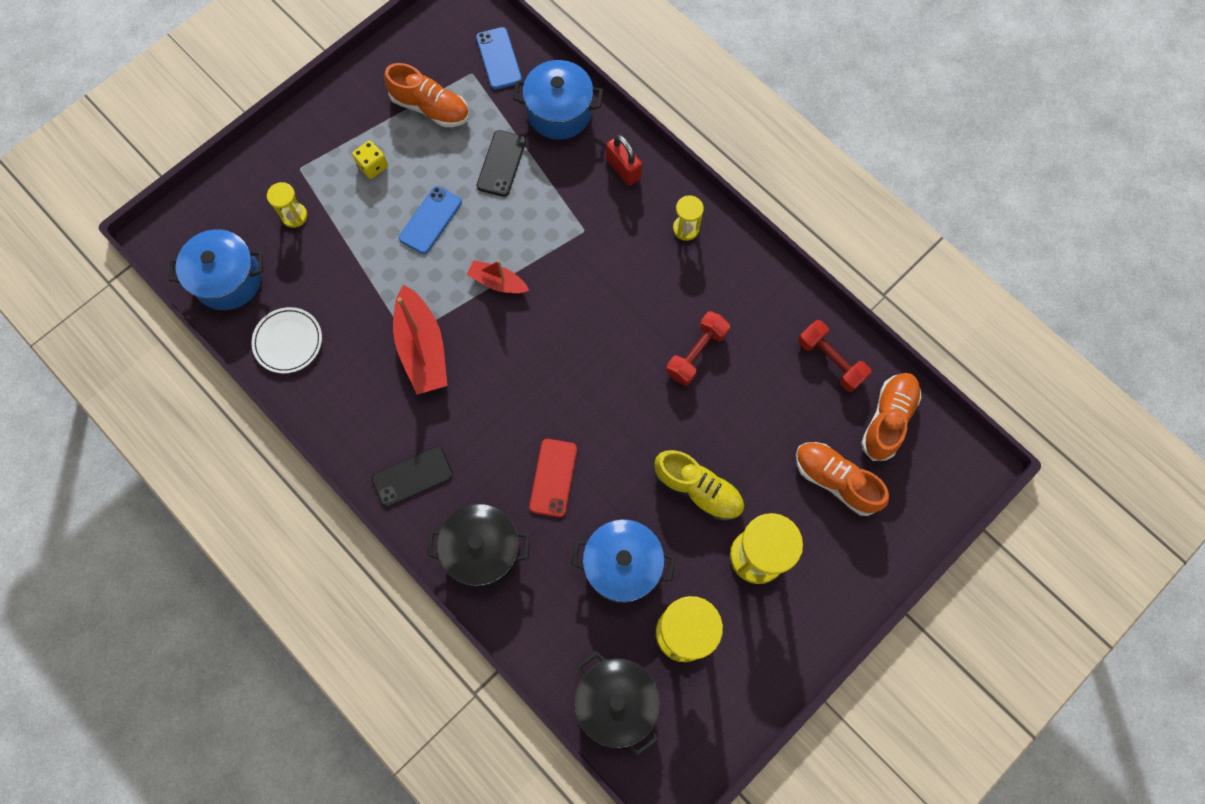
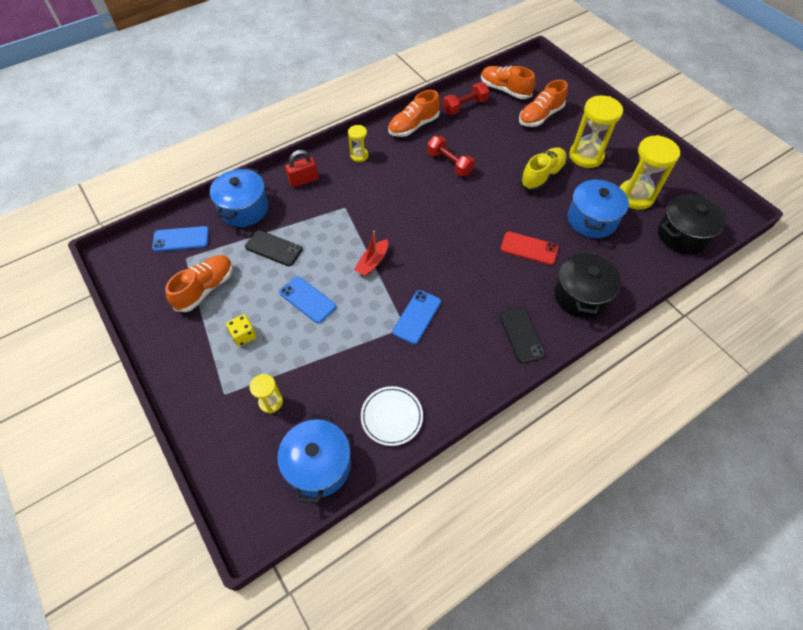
camera: 80 degrees left, 15 degrees down
(422, 348) = (417, 317): red boat -> blue phone
(765, 291) = (413, 126): none -> orange shoe

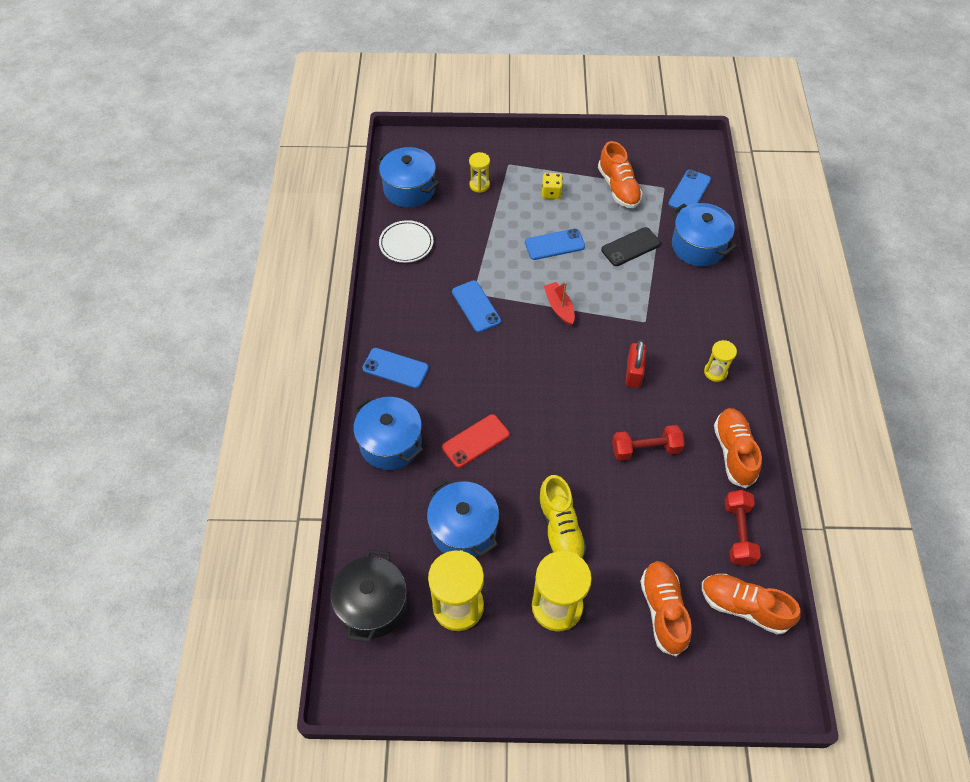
camera: 125 degrees right, 0 degrees up
(303, 180) = (708, 307): red padlock -> red padlock (633, 373)
(505, 90) = (744, 607): orange shoe -> orange shoe turned 135 degrees counterclockwise
(521, 334) = (395, 368): black phone -> blue phone
(580, 296) = (390, 443): black pot -> blue pot

